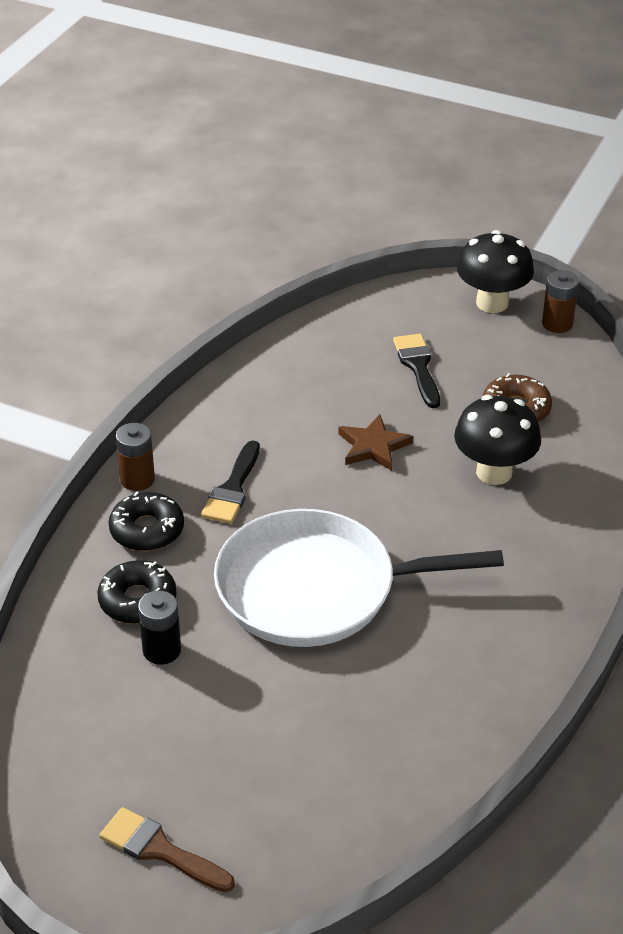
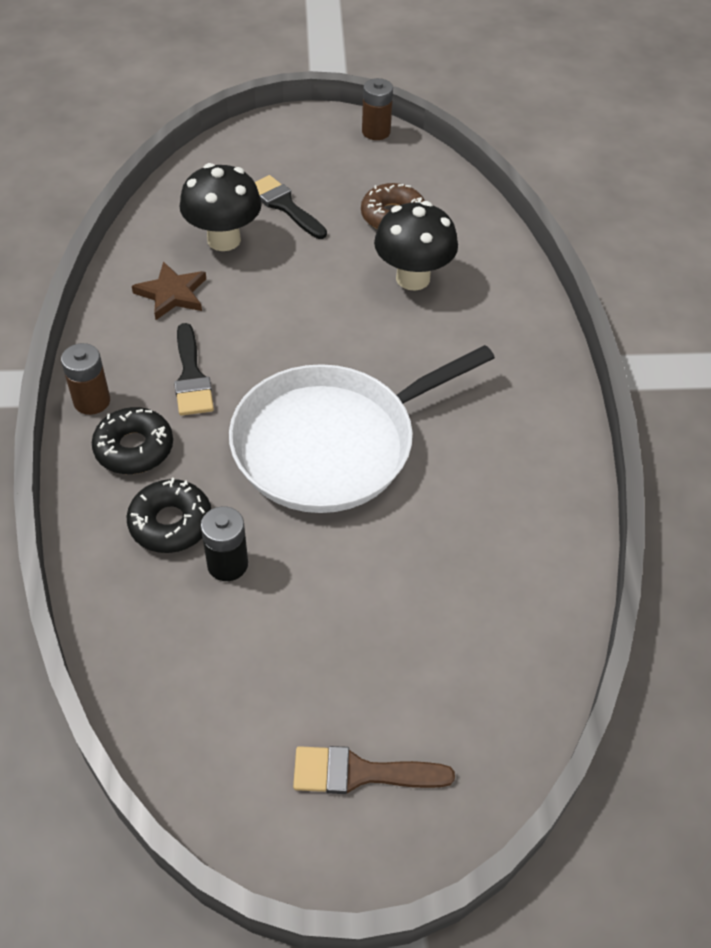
camera: 30 degrees left, 10 degrees up
(373, 446) = (294, 291): brown star -> brown star (172, 294)
(492, 303) = (310, 130): black mushroom -> black mushroom (224, 240)

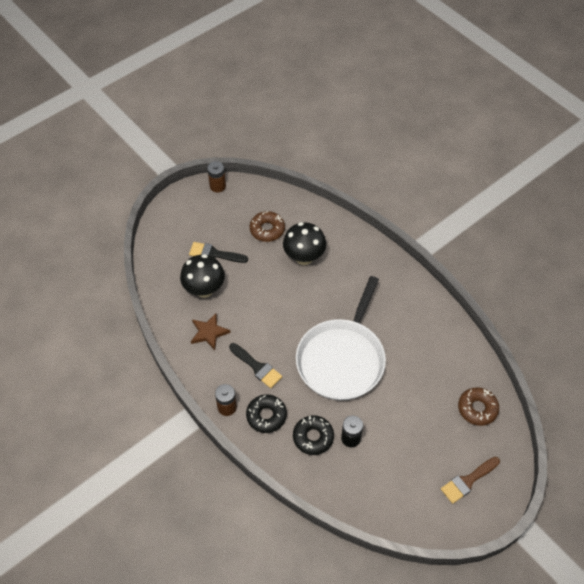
camera: 35 degrees left, 5 degrees up
(494, 666) = (477, 409): none -> brown donut

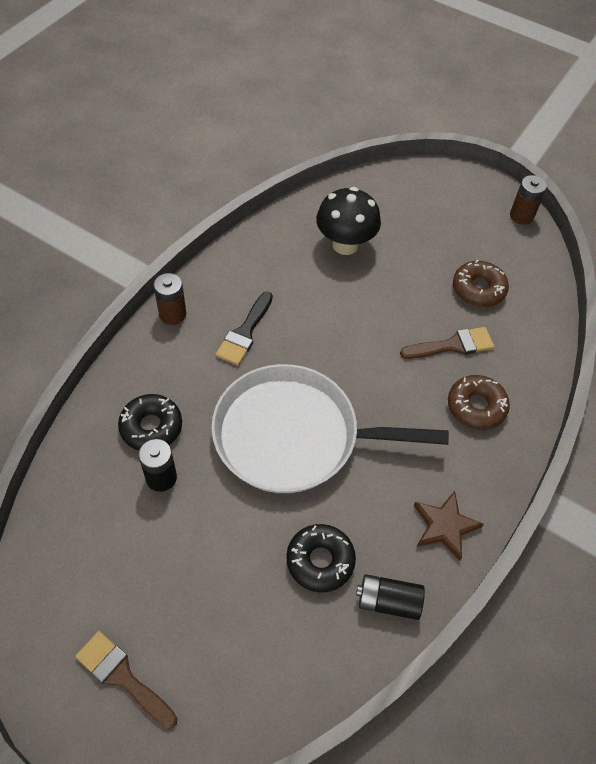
camera: 70 degrees right, 0 degrees up
(209, 332) = (280, 266): brown star -> brown star (444, 526)
(214, 254) = (407, 240): black brush -> none
(266, 416) = (171, 362): black donut -> black donut (320, 561)
(304, 257) = (452, 345): black mushroom -> brown brush
(453, 341) = (388, 601): none -> black battery
(477, 409) = (265, 669): brown donut -> brown donut (476, 407)

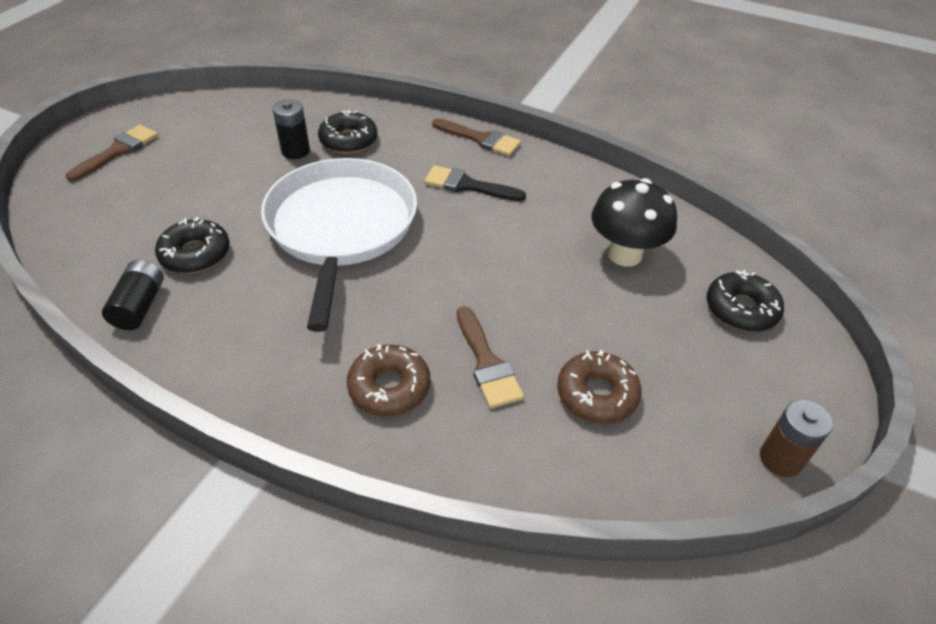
camera: 85 degrees right, 10 degrees down
(172, 314) = (480, 139): brown battery -> brown brush
(404, 197) = (741, 309): none -> black donut
(444, 526) = (219, 353): brown star -> none

